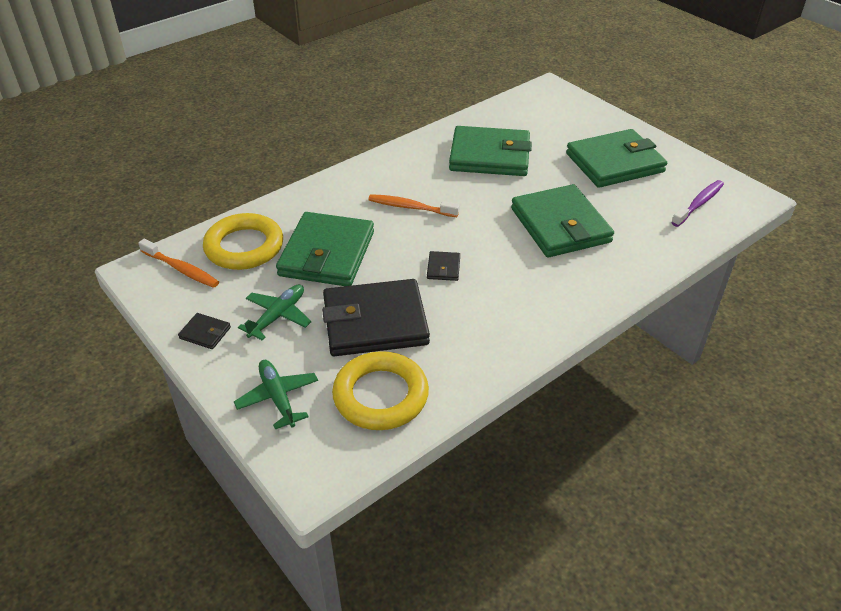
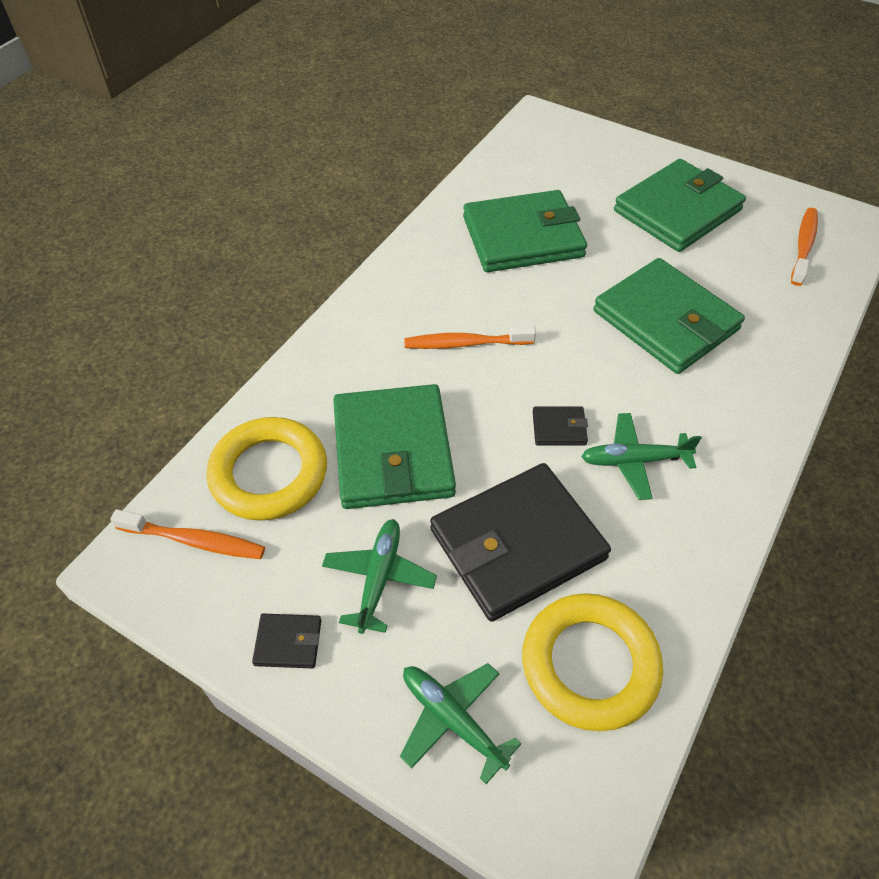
camera: 20 degrees left, 10 degrees up
(443, 268) = (559, 428): black wallet -> black wallet turned 75 degrees counterclockwise
(483, 298) = (634, 461): none -> green plane
(699, 204) = (803, 246): purple toothbrush -> orange toothbrush

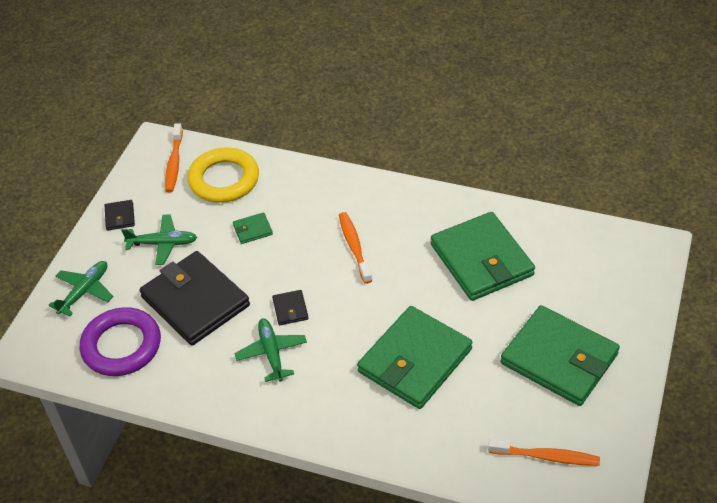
camera: 80 degrees right, 5 degrees down
(393, 451) = (252, 230): green wallet -> green wallet, size x0.41
(590, 664) = (121, 346): yellow ring -> purple ring

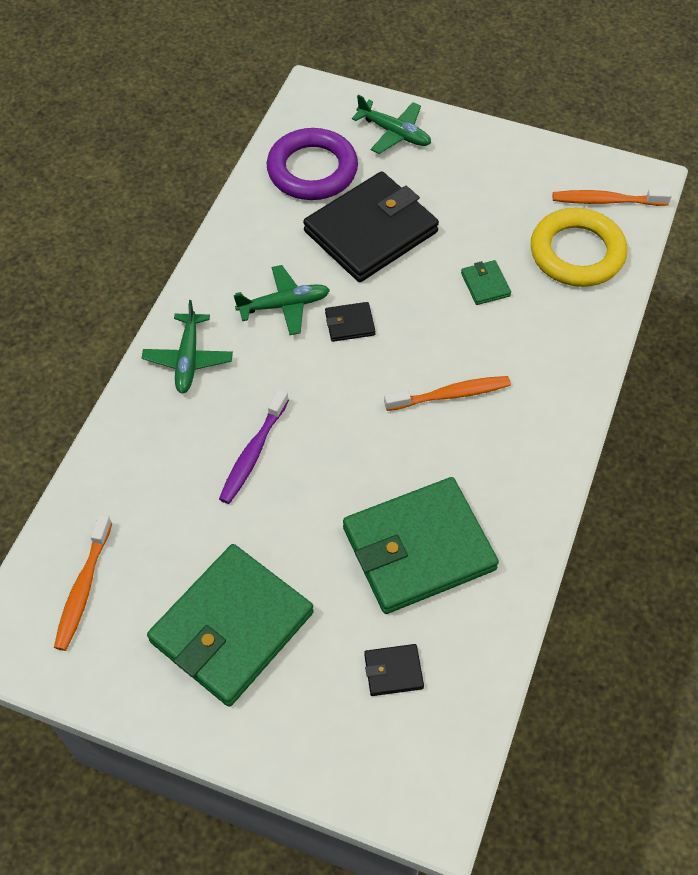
camera: 90 degrees right, 10 degrees up
(120, 217) = (511, 155): black wallet -> black wallet (393, 671)
(163, 244) = (464, 197): green plane -> green plane (188, 359)
(415, 360) = (253, 453): green wallet -> purple toothbrush

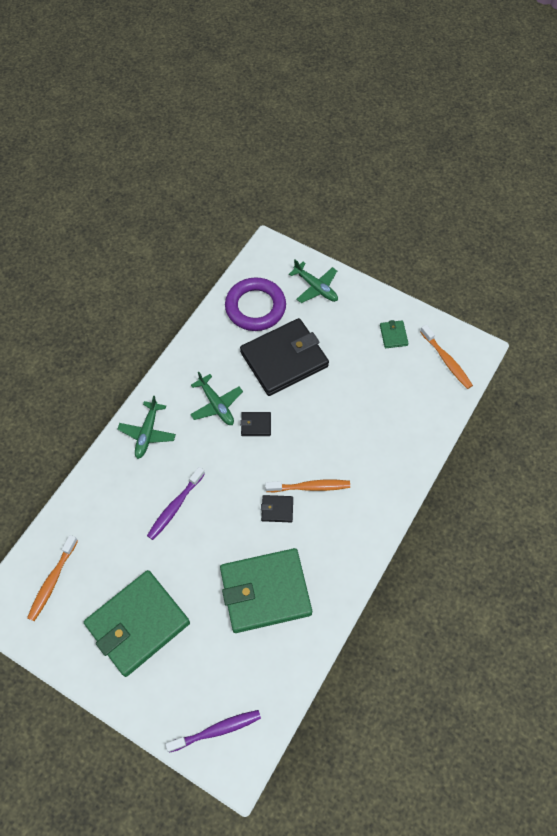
camera: 10 degrees right, 5 degrees up
(284, 305) = (216, 404): green plane -> green plane turned 60 degrees clockwise
(391, 759) = (217, 730): none -> purple toothbrush
(393, 671) = (231, 672): black wallet -> black wallet (277, 509)
(485, 284) = (351, 410): green wallet -> green wallet (393, 335)
(577, 253) = (417, 397): yellow ring -> none
(606, 201) = (446, 361): orange toothbrush -> orange toothbrush turned 135 degrees counterclockwise

